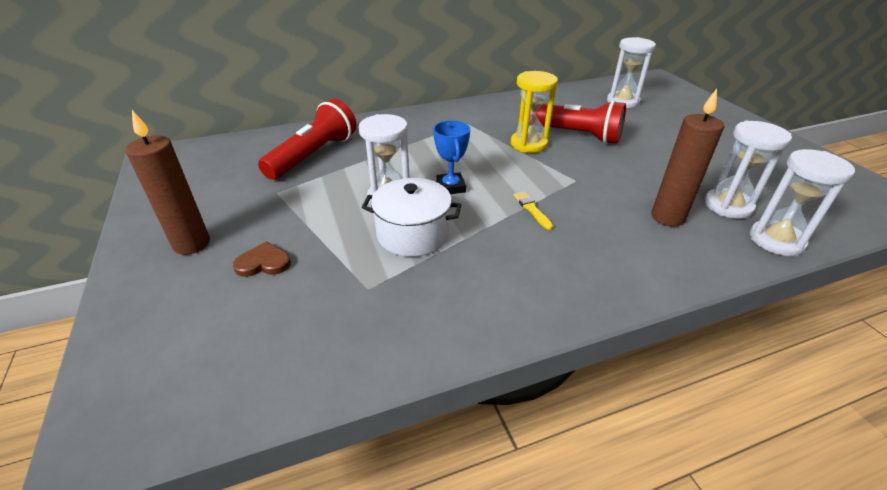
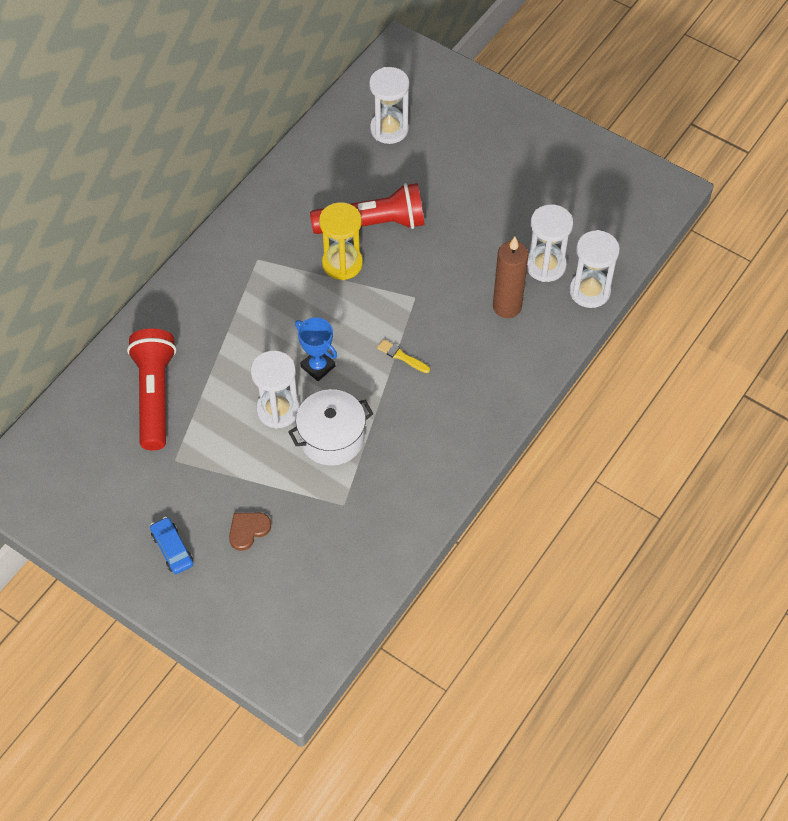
camera: 35 degrees left, 20 degrees up
(192, 244) = (172, 549): brown candle -> blue car

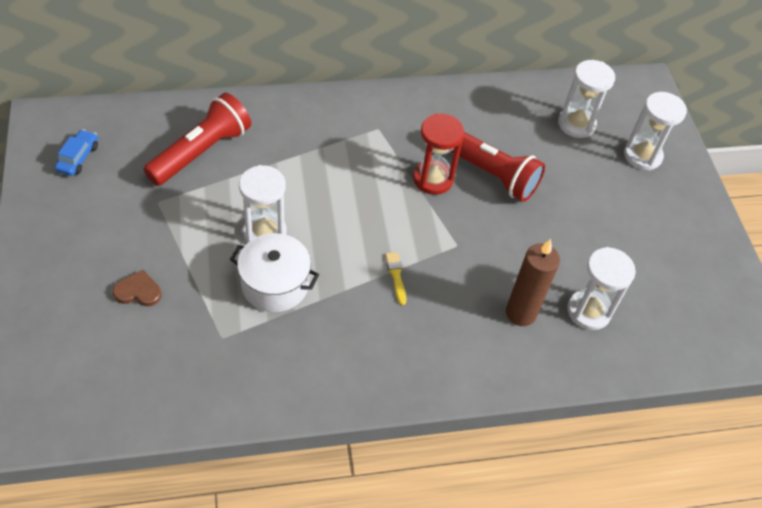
camera: 40 degrees right, 5 degrees down
(172, 549) = (77, 255): blue car -> blue car (78, 158)
(318, 366) = (328, 229): blue trophy -> none
(342, 263) = (433, 179): yellow hourglass -> red hourglass
(589, 291) = (604, 362): white hourglass -> white hourglass (642, 156)

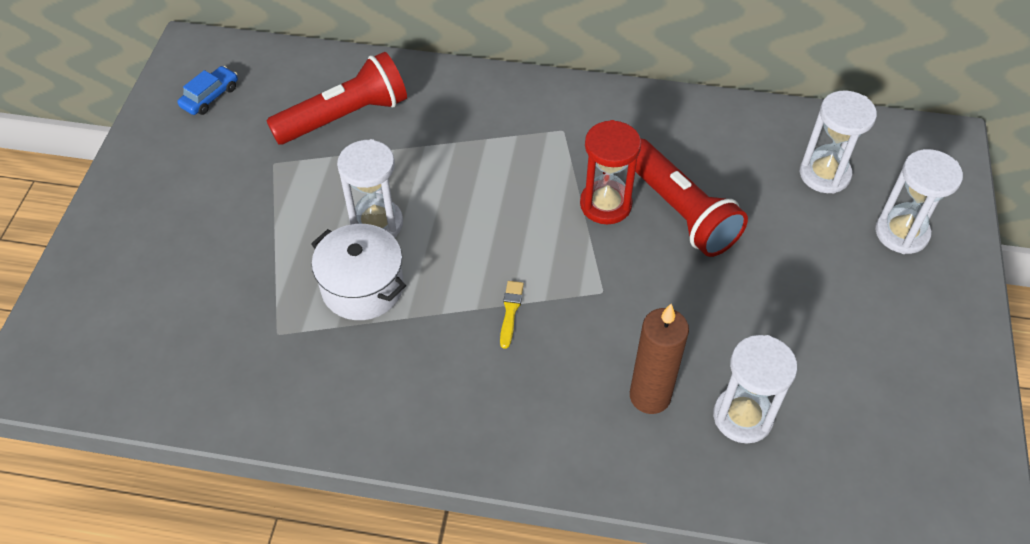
camera: 25 degrees right, 0 degrees up
(138, 291) = (209, 258): brown heart -> none

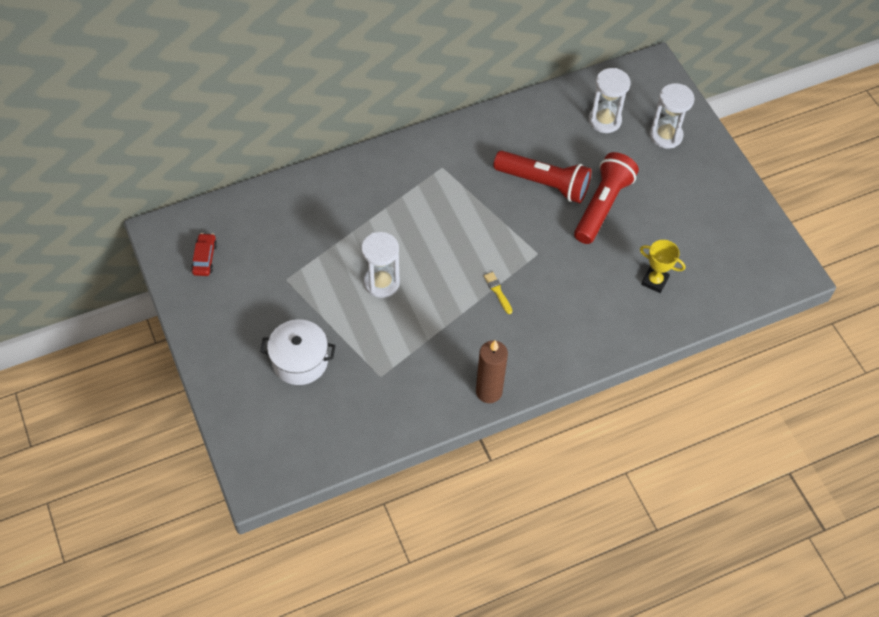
camera: 35 degrees left, 5 degrees up
(210, 97) = (205, 258): blue car -> red car
(344, 117) = (303, 227): red flashlight -> red flashlight (602, 206)
(362, 287) = (405, 323): white pot -> white pot (300, 361)
(605, 204) = (501, 201): red hourglass -> none
(650, 396) = (603, 296): brown candle -> brown candle (489, 392)
(742, 417) = (654, 281): white hourglass -> yellow trophy

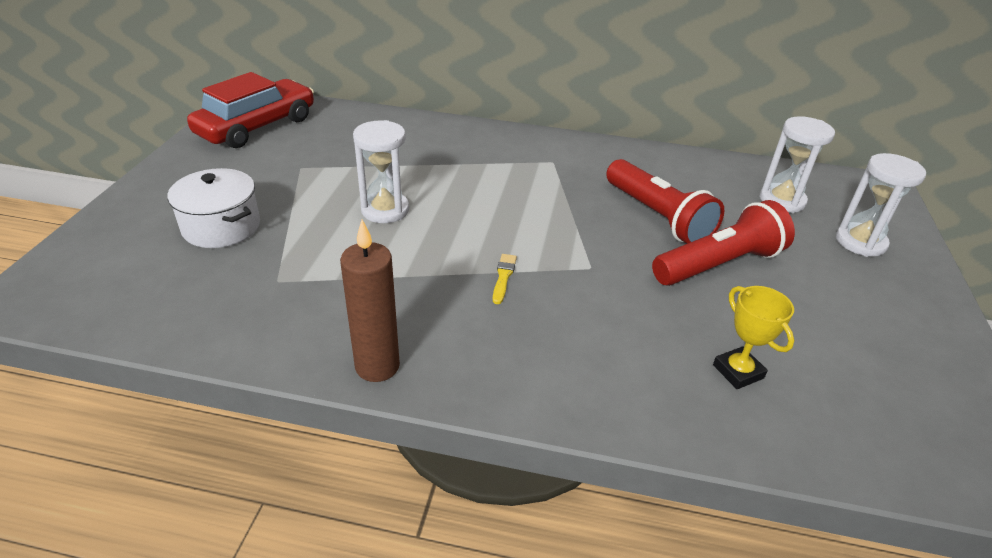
camera: 35 degrees right, 20 degrees down
(205, 258) = (257, 126): red car -> red car, size x2.28

